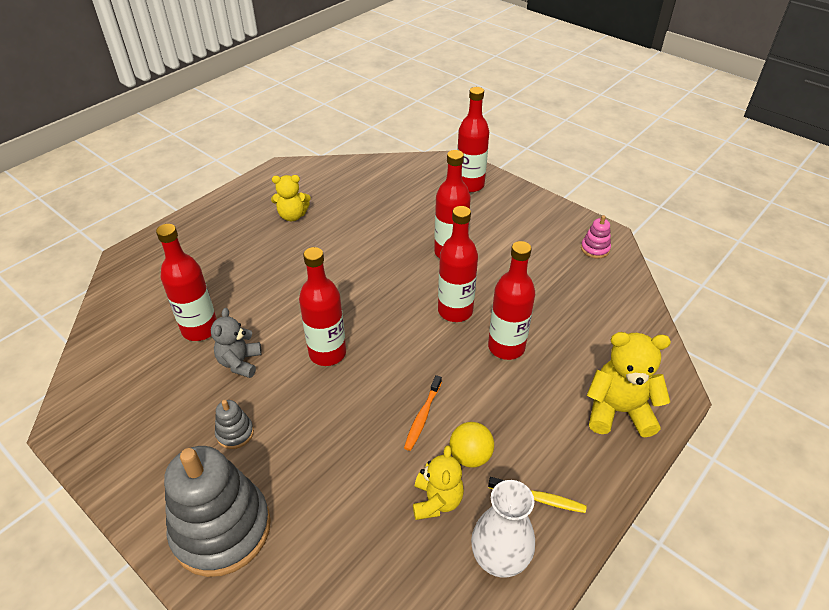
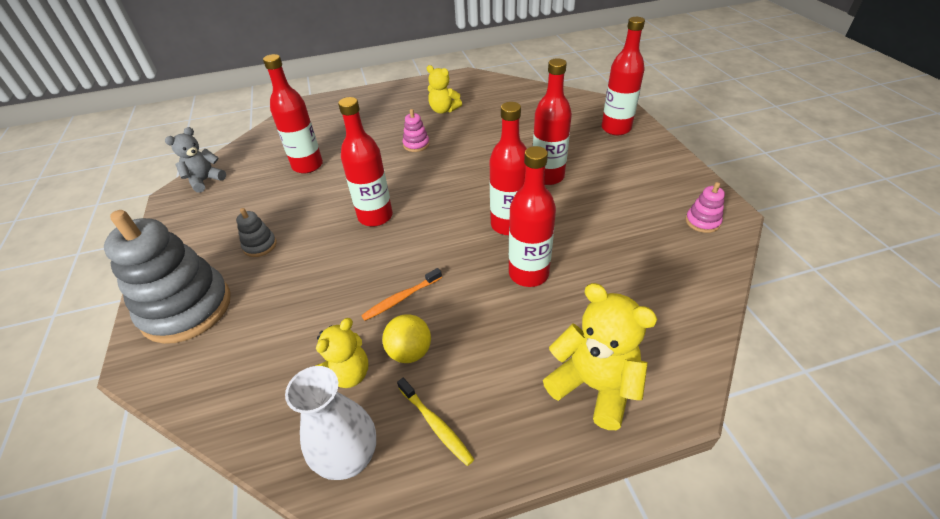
camera: 35 degrees right, 0 degrees up
(240, 362) = (310, 198): grey teddy bear -> grey teddy bear (205, 180)
(299, 263) = (416, 144): none -> pink stacking toy

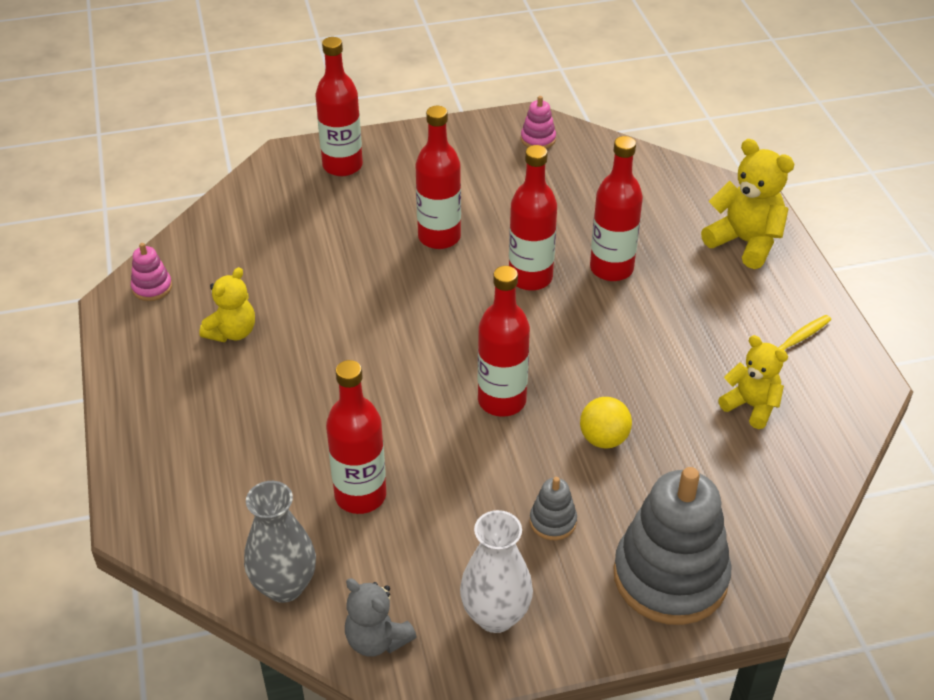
camera: 90 degrees left, 0 degrees up
(254, 148) = (284, 586): none -> grey vase
(349, 458) = (836, 396): white vase -> white vase (495, 616)
(401, 298) = (648, 369): orange toothbrush -> none
(410, 352) = (720, 360): yellow ball -> yellow ball (603, 439)
(416, 144) = (330, 363): pink stacking toy -> pink stacking toy (152, 287)
(594, 386) = (745, 242): yellow teddy bear -> yellow teddy bear turned 90 degrees clockwise

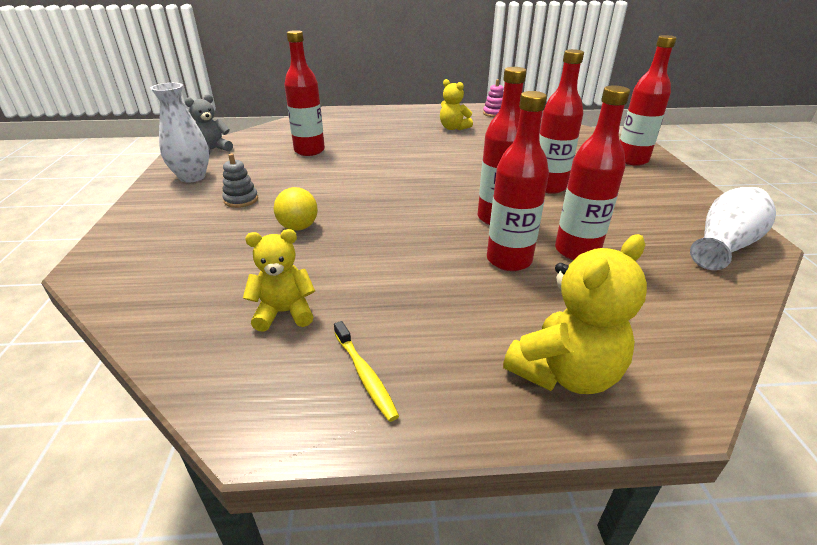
camera: 100 degrees right, 10 degrees down
(284, 586) = (266, 134): grey vase -> none
(502, 401) = (360, 194): red bottle -> red bottle (577, 251)
(538, 139) = (724, 245): pink stacking toy -> white vase
(670, 577) = (152, 235): grey stacking toy -> none
(751, 406) = (284, 312): yellow teddy bear -> yellow teddy bear turned 150 degrees counterclockwise

